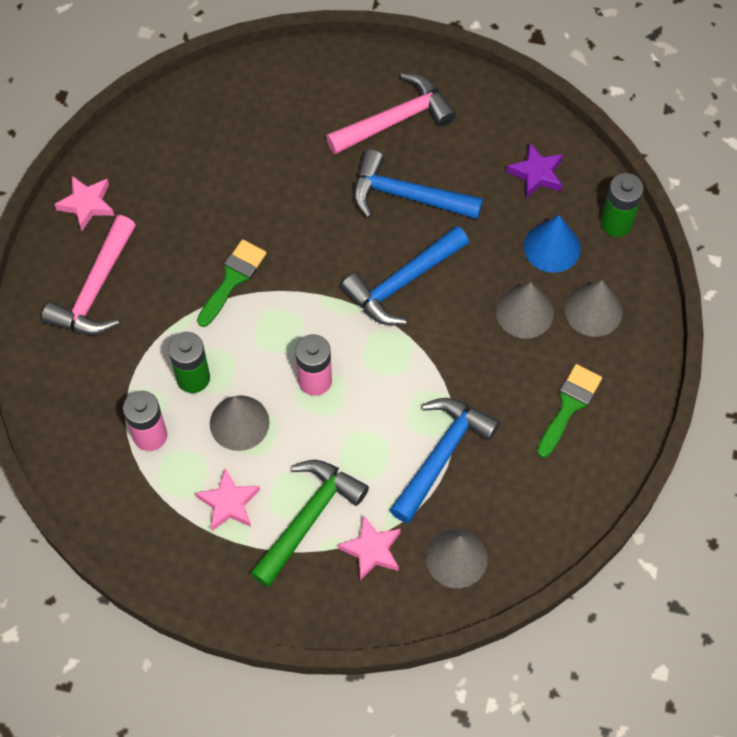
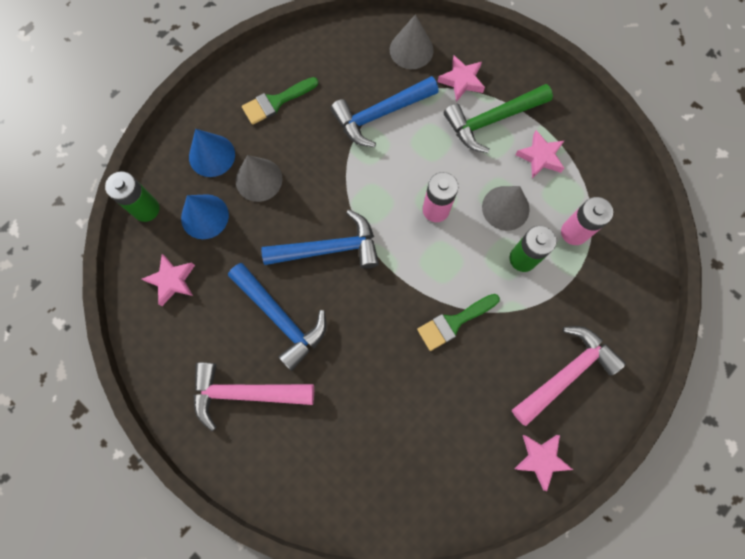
camera: 150 degrees left, 10 degrees up
(536, 174) = (172, 281): purple star -> pink star
(593, 310) = (212, 155): grey cone -> blue cone

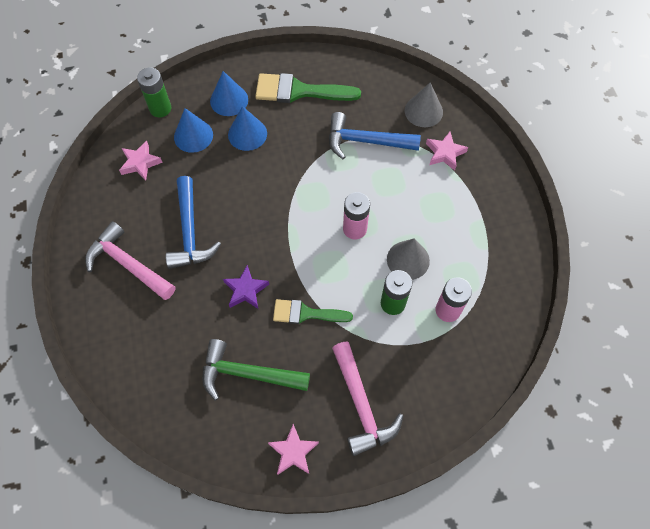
camera: 35 degrees right, 10 degrees down
(259, 179) = (247, 134): grey cone -> blue cone
(276, 102) = (299, 91): green brush -> green brush, size x1.55
(329, 248) = (259, 208): blue hammer -> none
(381, 339) = (246, 290): none -> purple star
(491, 120) = (446, 193): green hammer -> green hammer (247, 373)
(540, 157) = (464, 241): pink star -> none
(566, 373) = (361, 405): pink hammer -> pink hammer turned 75 degrees clockwise

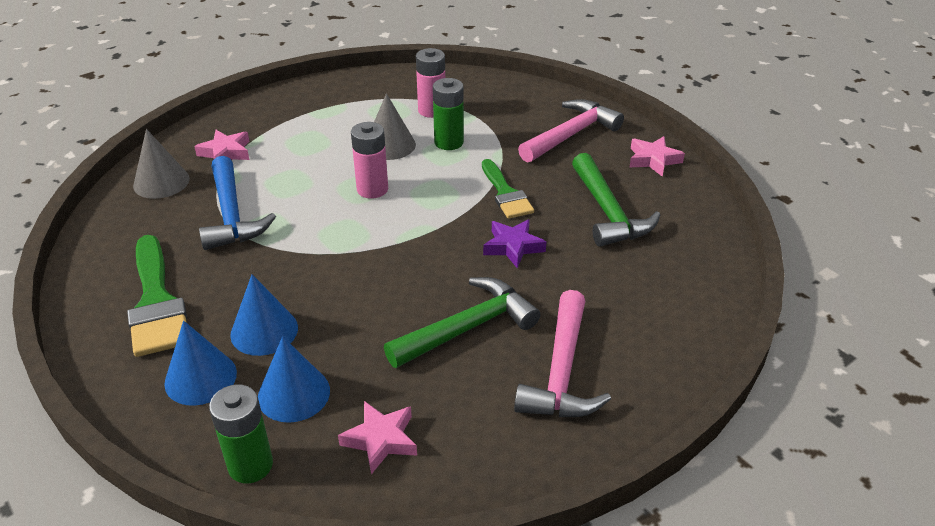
camera: 115 degrees left, 25 degrees down
(190, 232) = (468, 327): blue hammer -> green hammer

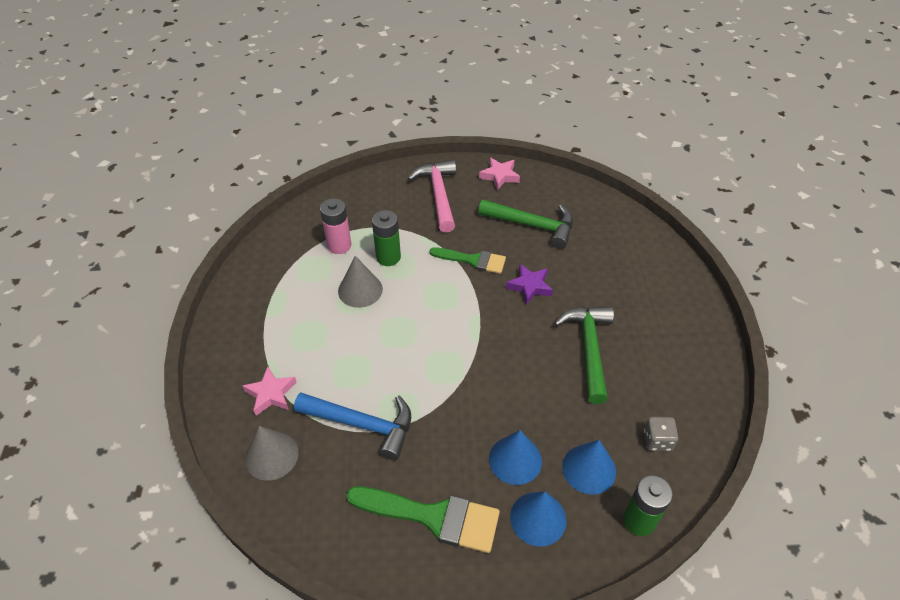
camera: 55 degrees left, 10 degrees up
(372, 189) = (406, 326): pink battery -> none
(381, 440) = (657, 440): pink star -> grey dice
(561, 372) = (655, 326): pink hammer -> none

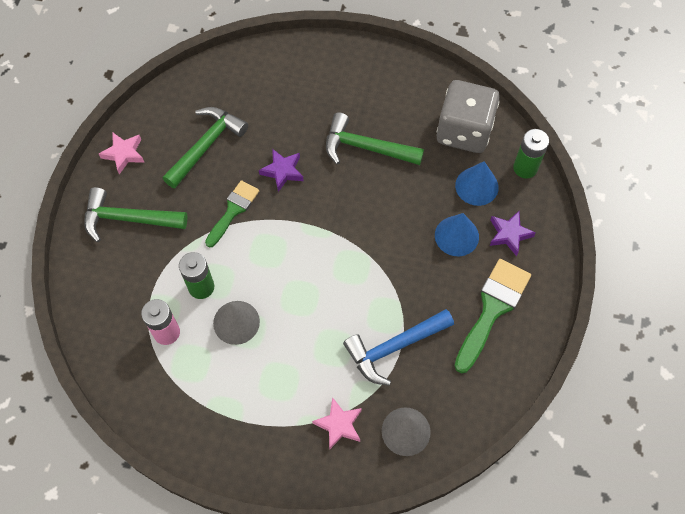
camera: 75 degrees left, 15 degrees up
(363, 424) = (394, 347): blue hammer -> blue hammer turned 150 degrees counterclockwise
(438, 194) = (128, 219): pink hammer -> green hammer
(538, 518) = (509, 234): blue cone -> purple star
(657, 440) = (464, 131): grey dice -> grey dice, size x2.34

